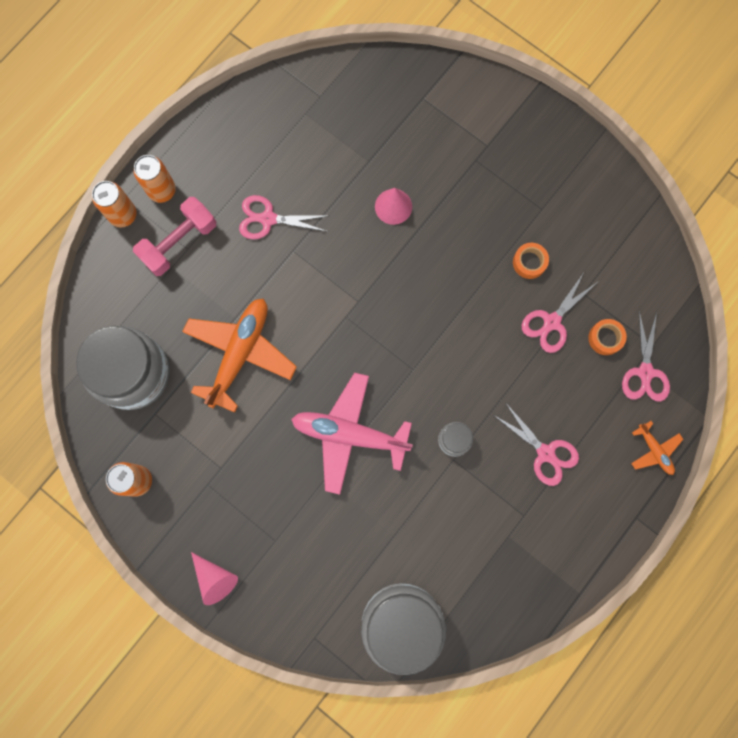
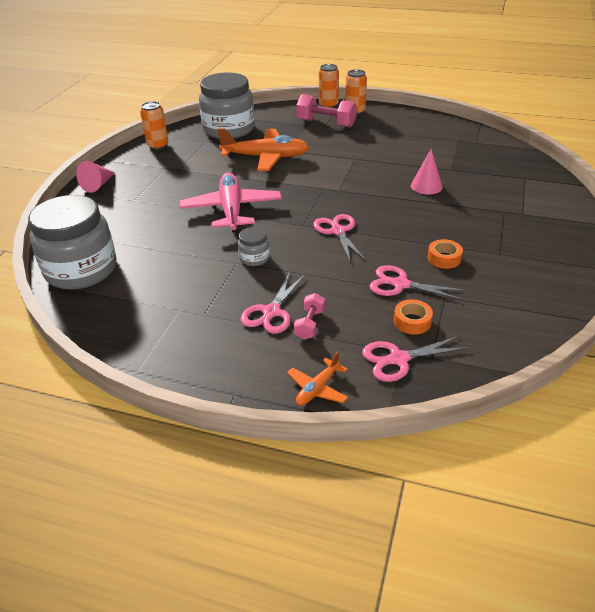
camera: 70 degrees right, 40 degrees down
(268, 219) = (369, 145): pink scissors -> pink scissors (338, 231)
(575, 426) = (310, 324): none -> pink dumbbell

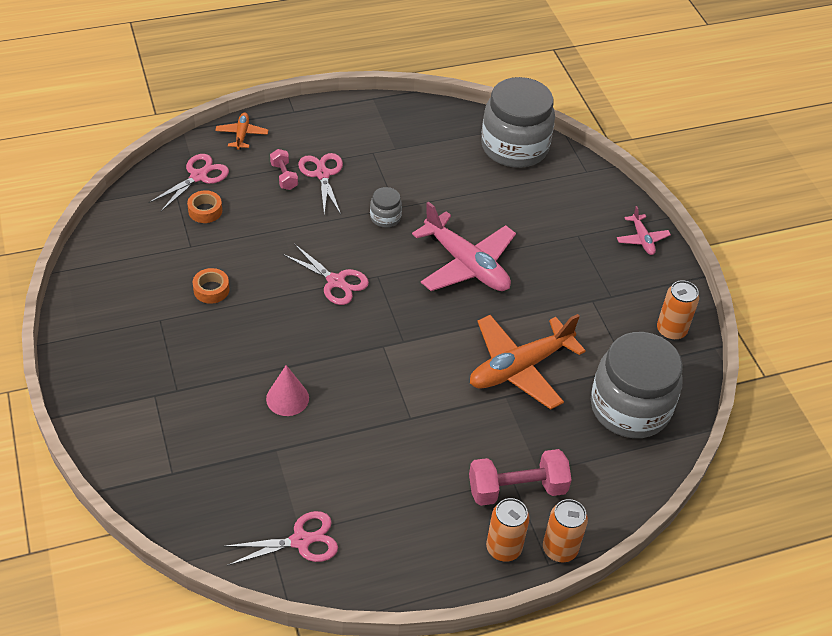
camera: 140 degrees right, 10 degrees up
(98, 185) = (642, 239): pink cone -> pink plane
(400, 284) = (235, 243): pink scissors -> pink scissors (300, 541)

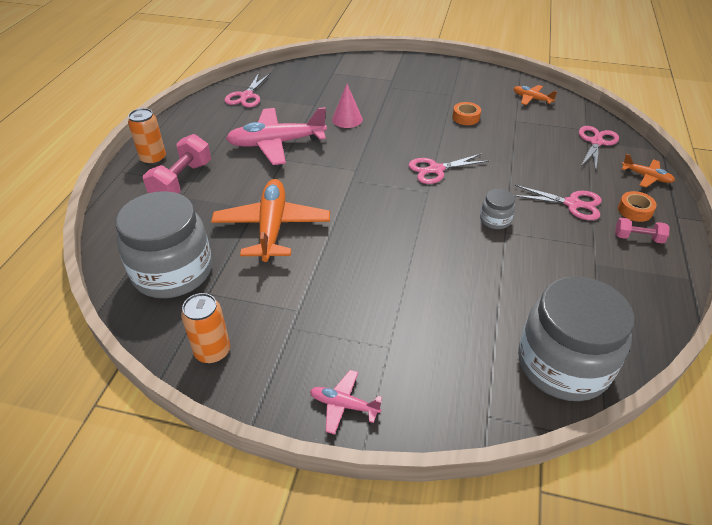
camera: 125 degrees right, 5 degrees down
(128, 244) = (532, 99): none -> orange plane
(198, 176) = (596, 142): pink scissors -> pink scissors turned 135 degrees counterclockwise
(205, 211) = (552, 135): orange tape -> orange tape (634, 211)
(284, 176) = (578, 182): pink dumbbell -> pink dumbbell (638, 238)
(466, 264) = (405, 245): pink plane -> pink plane (276, 143)
(559, 549) = (123, 180): orange can -> none

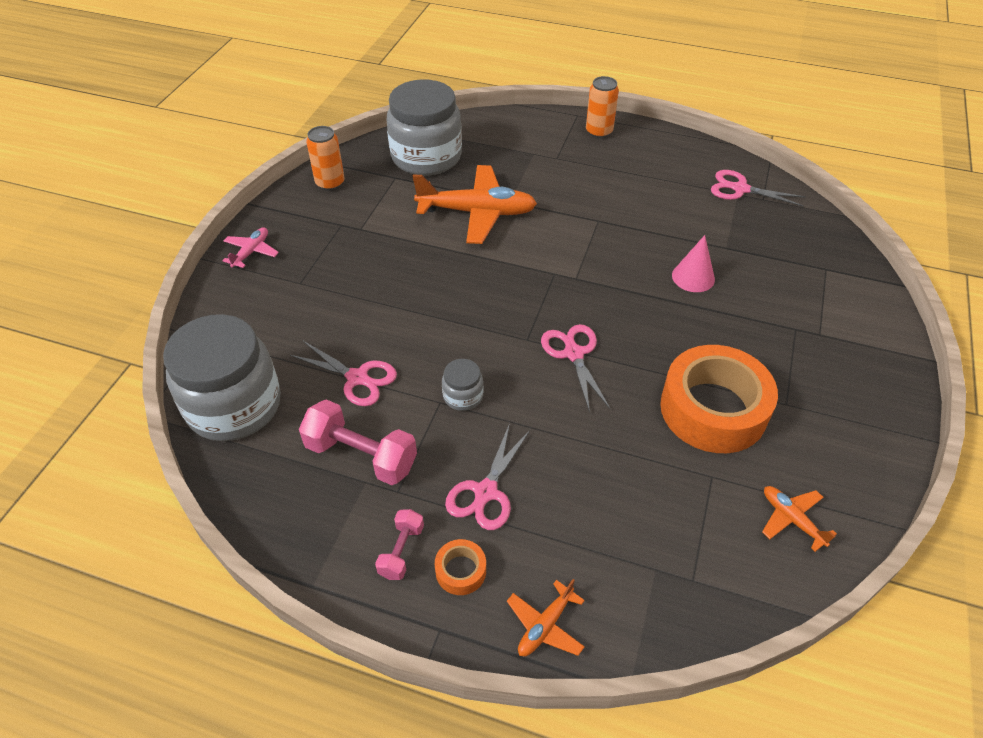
camera: 95 degrees right, 5 degrees up
(182, 181) = (559, 152): pink dumbbell -> pink dumbbell (361, 456)
(276, 143) = (631, 215): pink plane -> none
(466, 117) = (713, 409): orange tape -> orange tape, size x2.41
(532, 99) = (791, 519): orange plane -> orange plane turned 75 degrees counterclockwise
(596, 142) = (650, 581): pink scissors -> pink scissors (357, 378)

